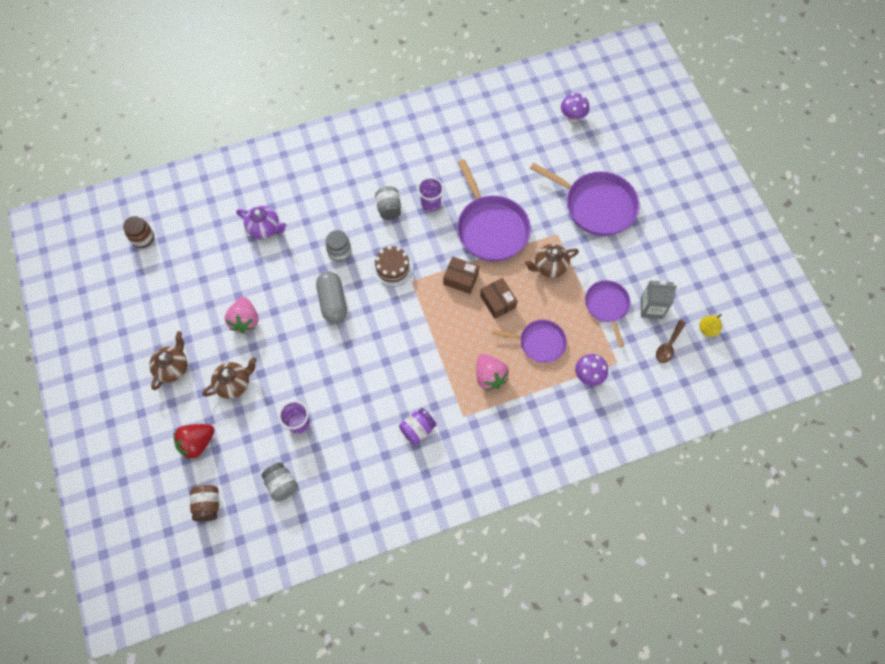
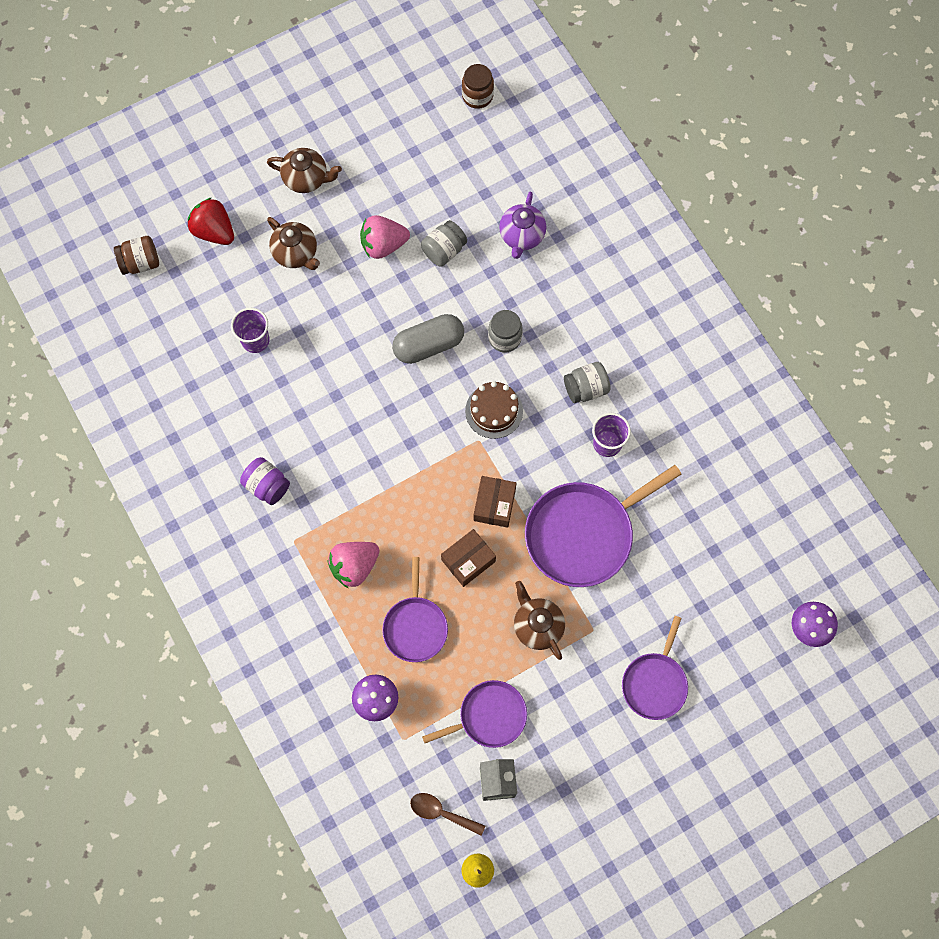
camera: 80 degrees right, 5 degrees up
(281, 484) = (175, 338): grey jar -> grey jar (444, 250)
(596, 205) = (655, 683): purple pan -> purple pan, size x0.60

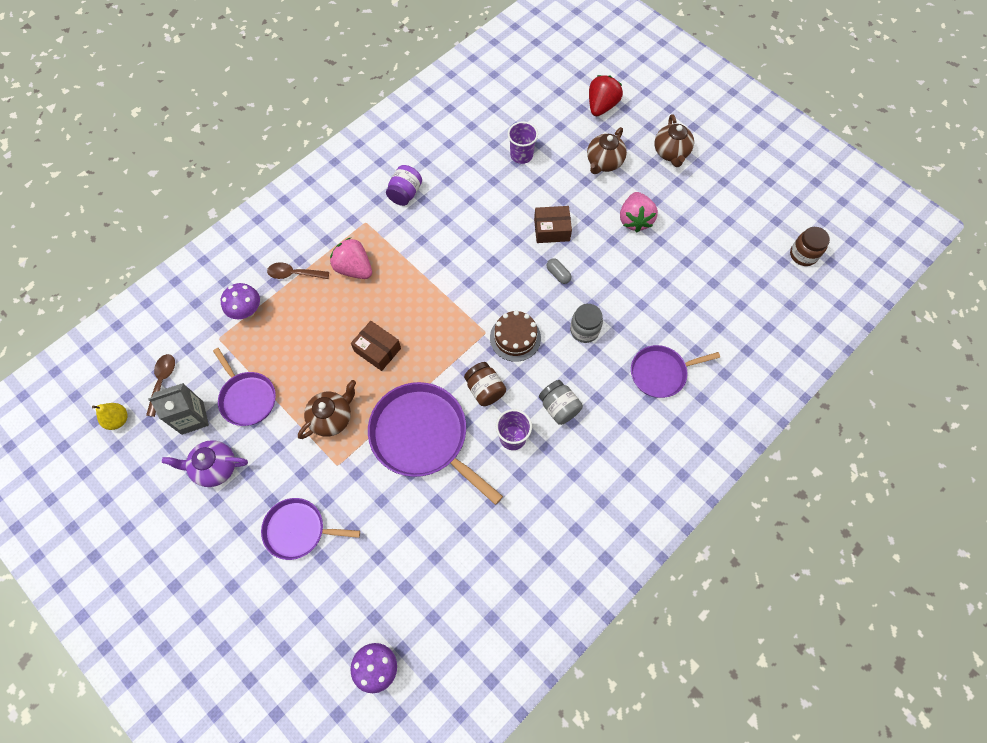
camera: 75 degrees right, 5 degrees down
(140, 263) = (558, 69): brown jar -> brown jar (485, 389)
(341, 637) = (294, 274): none -> brown spoon
(383, 245) = (635, 220): pink strawberry -> pink strawberry turned 150 degrees counterclockwise
(415, 626) = (313, 324): purple pan -> purple pan (661, 373)
(429, 345) = (558, 274): grey capsule -> grey capsule, size x0.47
(444, 250) = (647, 265): grey jar -> none
(494, 505) = (431, 358): brown box -> brown box (551, 230)
(521, 236) = (684, 321): purple teapot -> purple teapot (215, 468)

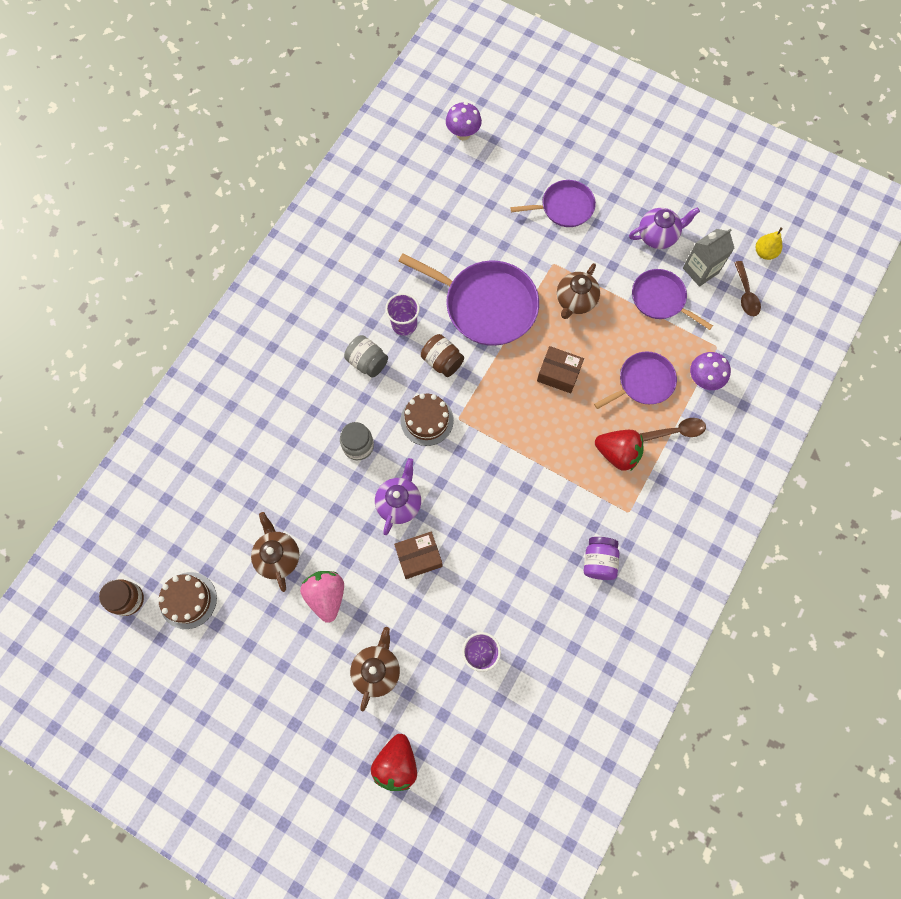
camera: 165 degrees right, 5 degrees up
(354, 268) = (617, 453): pink strawberry -> red strawberry
(558, 274) = (399, 503): grey capsule -> purple teapot
(661, 373) = (274, 420): purple pan -> purple pan (643, 382)
(671, 153) = (295, 708): brown teapot -> brown teapot (278, 556)
(751, 243) = (188, 600): none -> brown cake

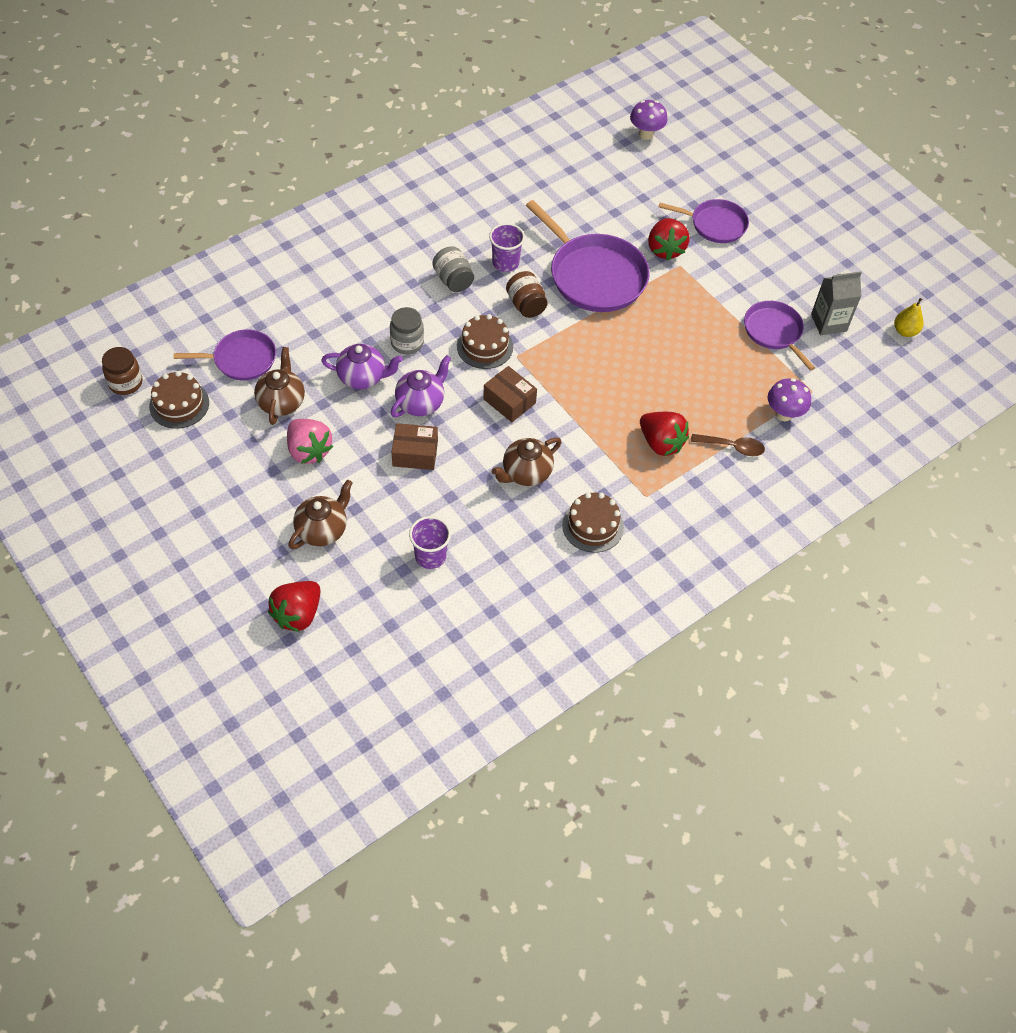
camera: 20 degrees right, 15 degrees down
(326, 596) = (309, 451): pink strawberry -> pink strawberry turned 135 degrees clockwise
(534, 252) = (665, 249): none -> red strawberry
(558, 374) = (636, 356): brown box -> brown box (509, 401)
(575, 301) = (685, 303): brown teapot -> brown teapot (526, 473)
(599, 561) = (593, 526): purple jar -> brown cake
(643, 382) = (719, 393): purple pan -> purple pan (241, 359)
(658, 236) = (799, 279): purple teapot -> purple teapot (363, 377)
(745, 294) = (866, 359): brown spoon -> none

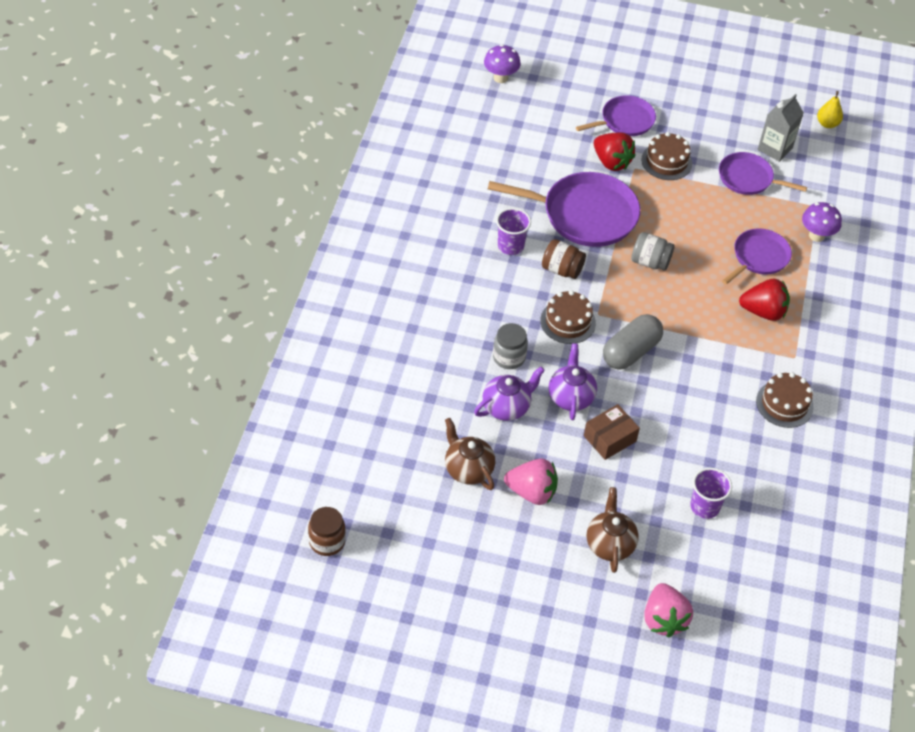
camera: 40 degrees left, 5 degrees down
(179, 404) = (391, 528): brown cake -> brown cake (666, 161)
(241, 359) = (398, 457): purple pan -> purple pan (758, 257)
(298, 614) = (663, 619): red strawberry -> pink strawberry
(453, 280) = (487, 285): grey jar -> grey jar (650, 262)
(509, 401) = (631, 352): brown box -> grey capsule
(526, 473) = (700, 398): brown teapot -> none
(732, 447) = (810, 282): brown spoon -> none

